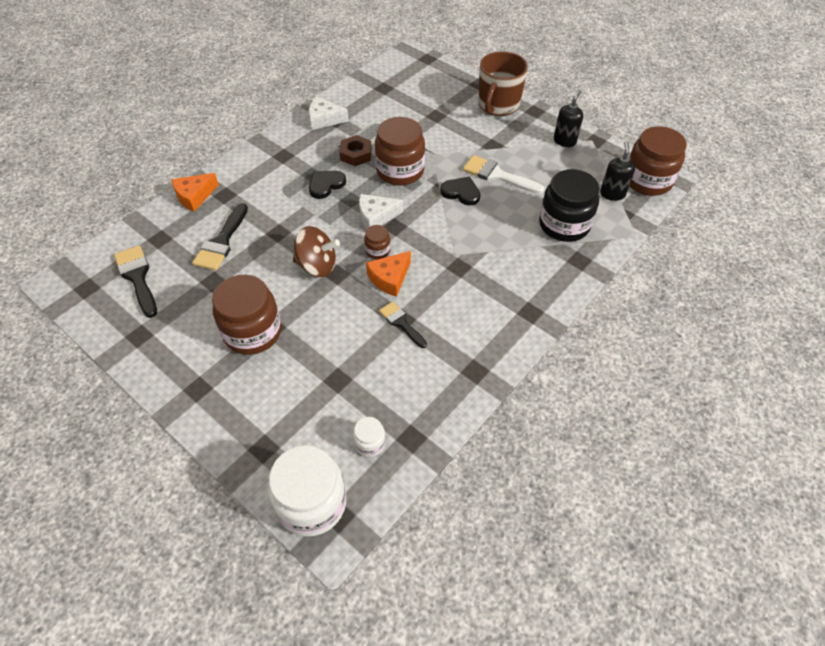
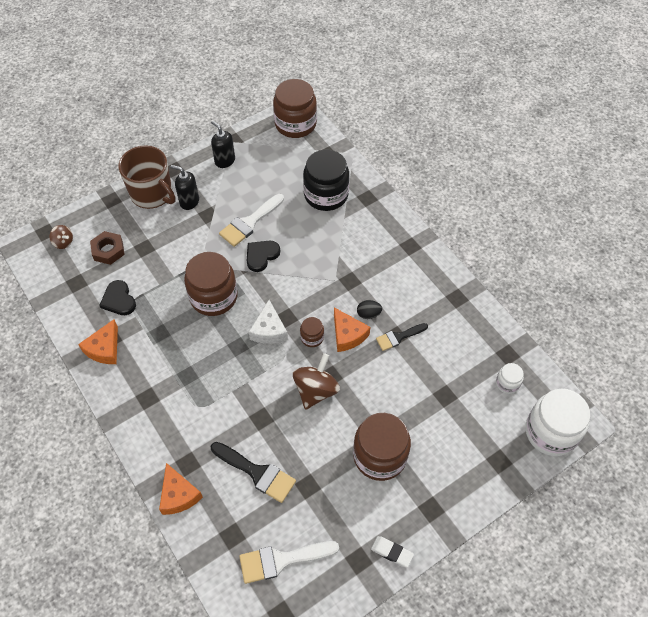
camera: 75 degrees left, 5 degrees up
(137, 277) = (281, 560): black brush -> white brush
(148, 361) = (392, 552): none -> white eraser
(324, 119) = (104, 349): white cheese -> orange cheese
(326, 185) = (209, 365): black heart -> black heart (119, 300)
(356, 154) = (174, 330): brown nut -> brown nut (108, 250)
(421, 70) = (63, 242): none -> brown spinning top
(422, 291) = (368, 314): none -> black egg
(612, 194) = (302, 152): black soap dispenser -> black soap dispenser (189, 202)

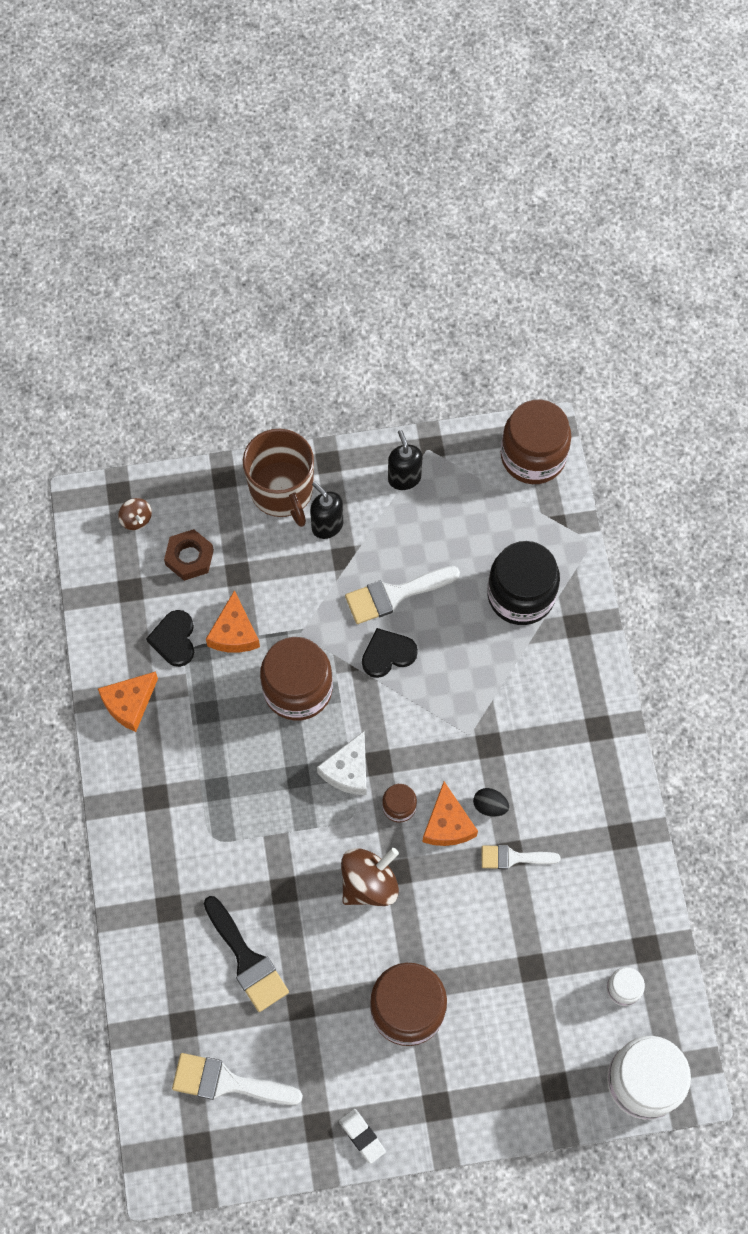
camera: 25 degrees right, 10 degrees up
(178, 495) = (142, 943): orange cheese -> orange cheese (234, 632)
(398, 337) = (513, 858): black brush -> white brush

